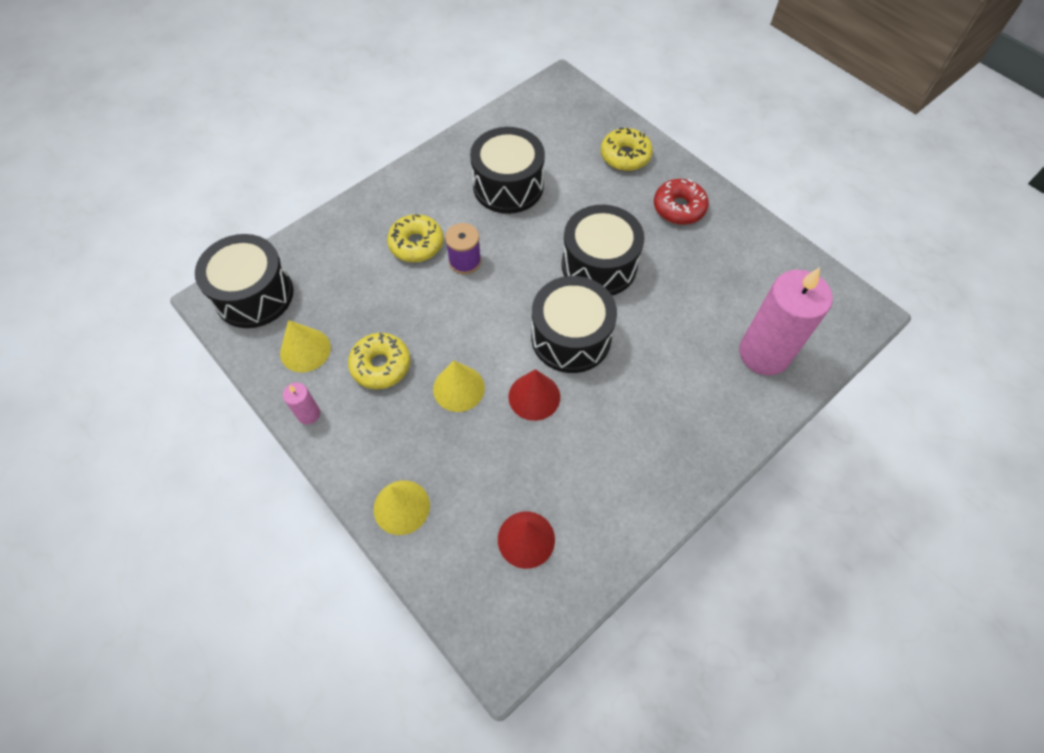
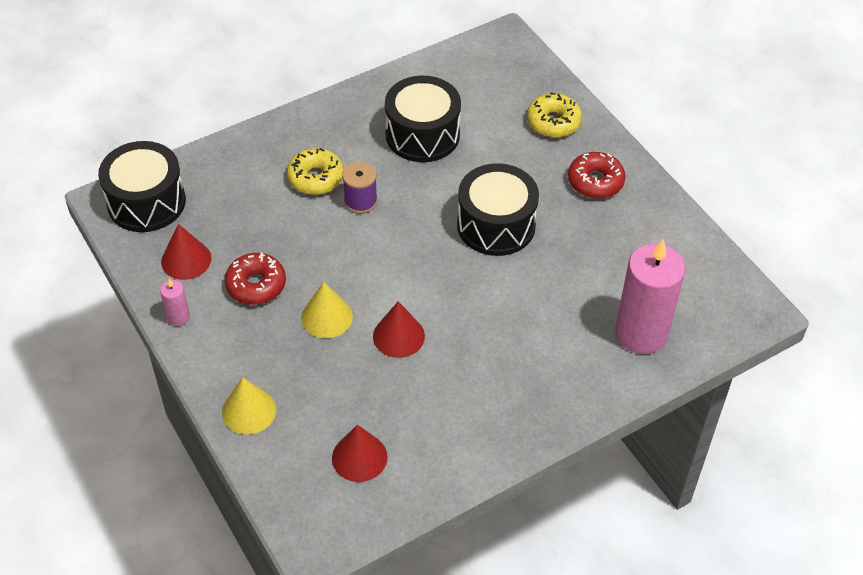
camera: 10 degrees right, 10 degrees down
(305, 350) = (186, 260): yellow cone -> red cone
(381, 365) = (256, 285): yellow donut -> red donut
(571, 337) = (449, 288): black drum -> none

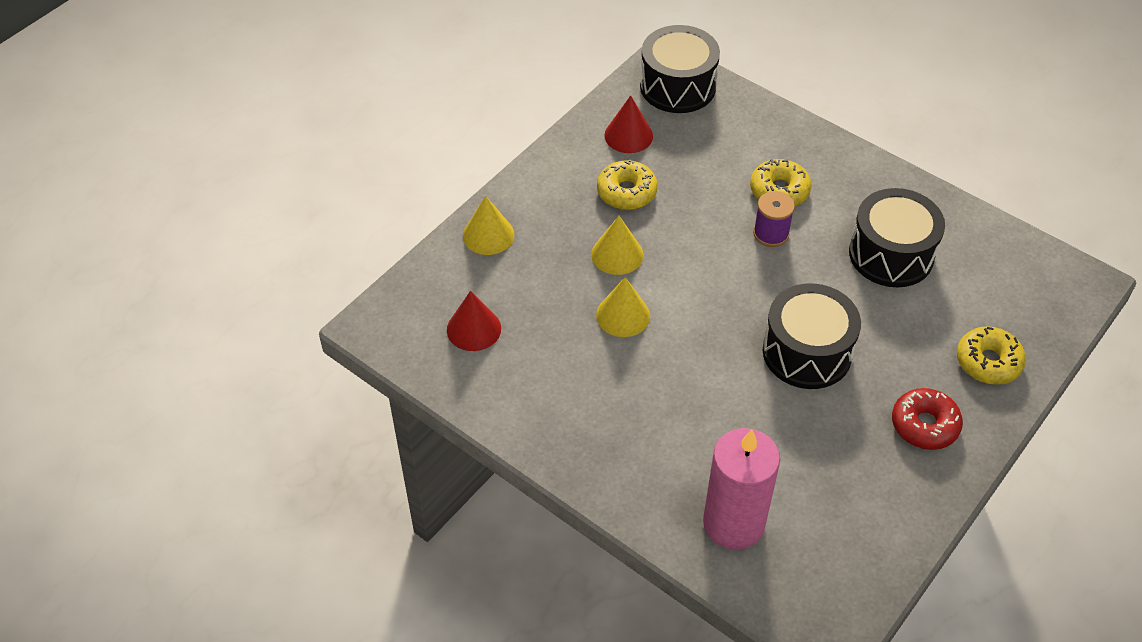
camera: 70 degrees right, 0 degrees up
(178, 317) = (563, 153): pink candle -> none
(256, 285) = (626, 192): red donut -> yellow donut
(398, 336) = (623, 315): red cone -> yellow cone

